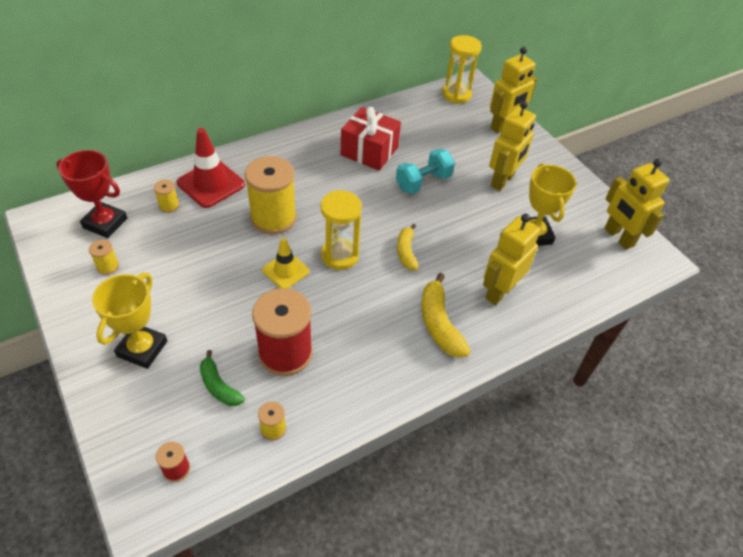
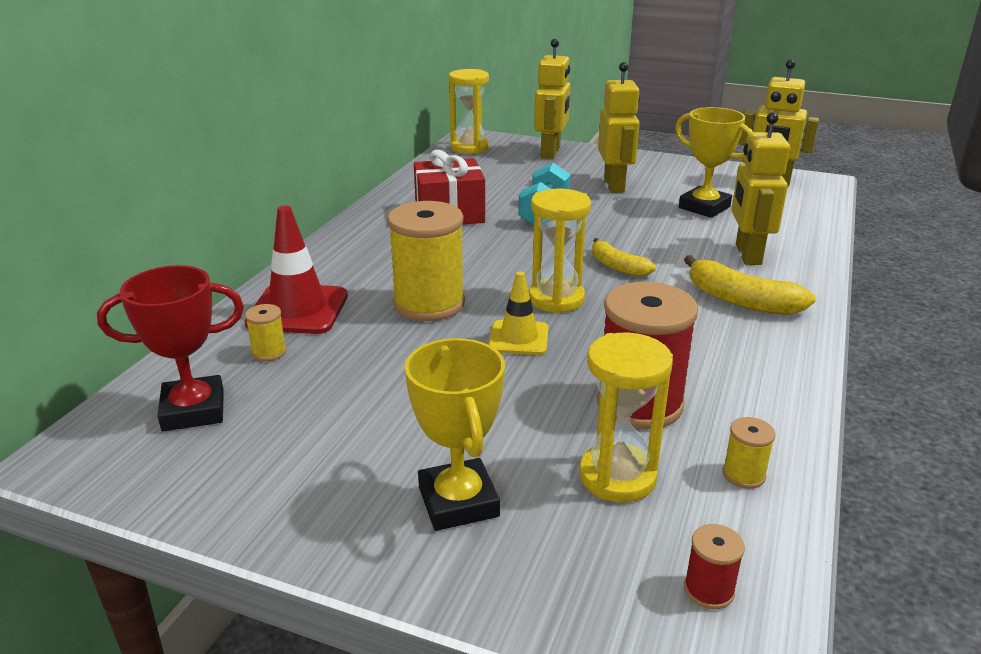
camera: 35 degrees left, 20 degrees down
(108, 266) = (268, 450): yellow spool -> none
(219, 386) = (617, 477): green banana -> yellow hourglass

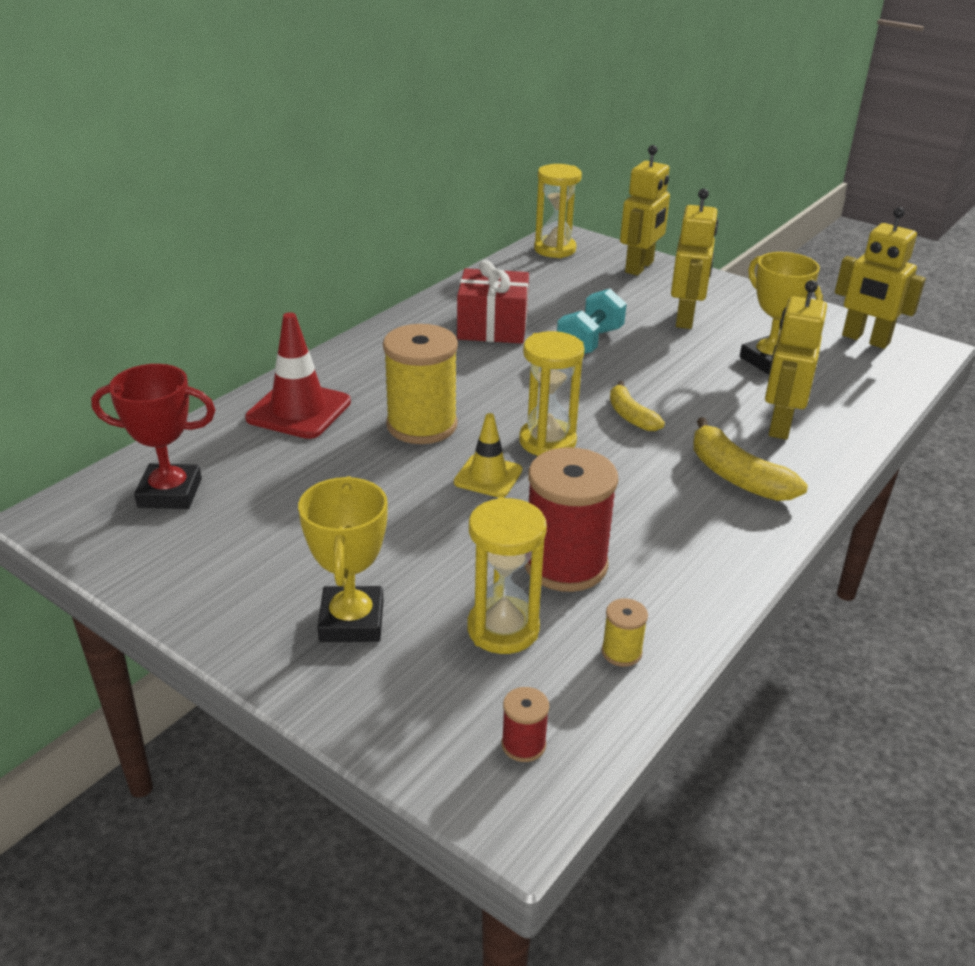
camera: 15 degrees right, 5 degrees up
(269, 352) = (255, 449): yellow spool -> none

